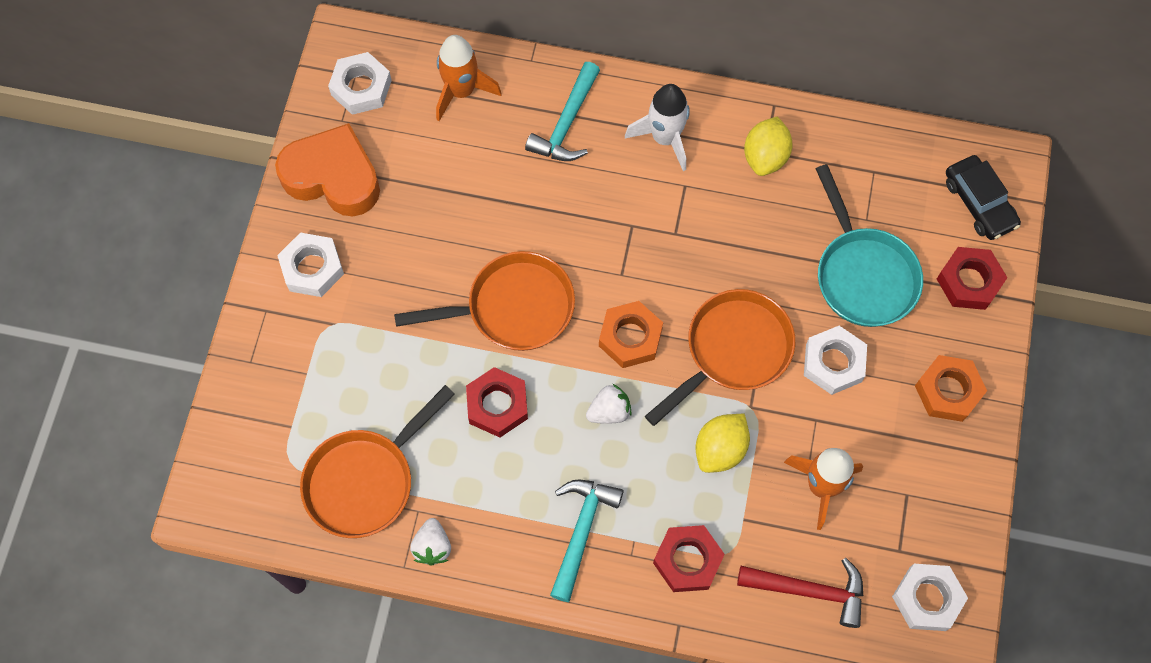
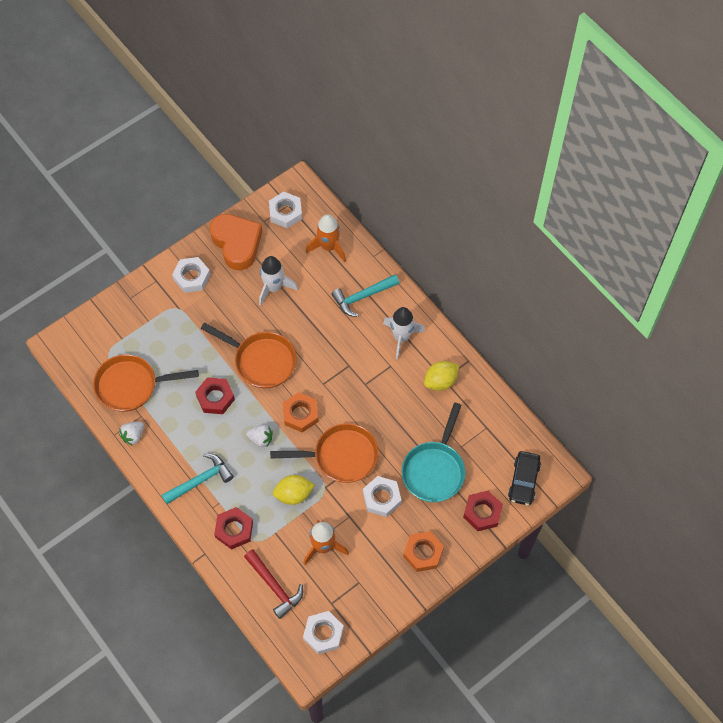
camera: 40 degrees right, 5 degrees down
(438, 198) = (274, 287): none -> white rocket

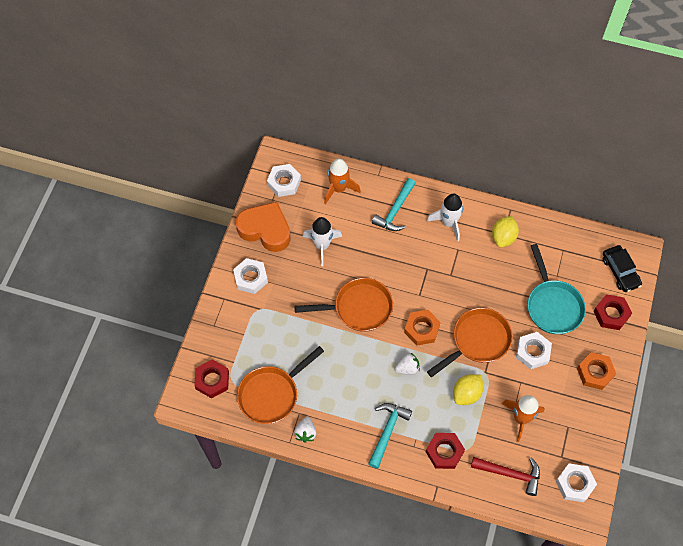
camera: 35 degrees left, 0 degrees up
(215, 398) = (346, 360): red nut -> red nut (212, 380)

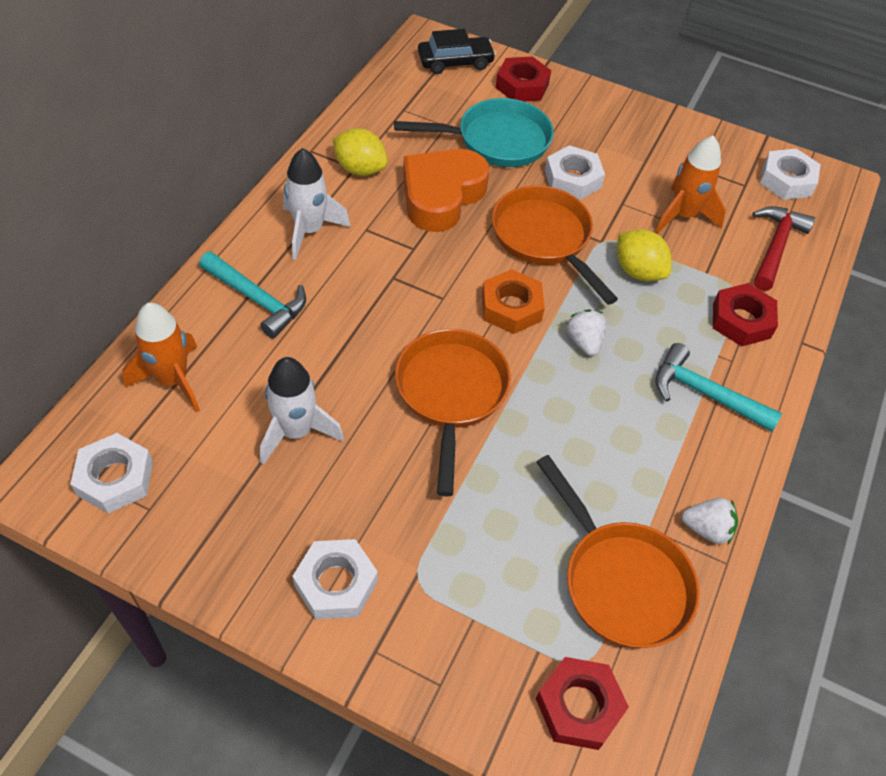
camera: 85 degrees left, 10 degrees down
(265, 230) = (222, 534): orange heart -> orange heart (441, 196)
(595, 372) = (613, 122): orange nut -> none

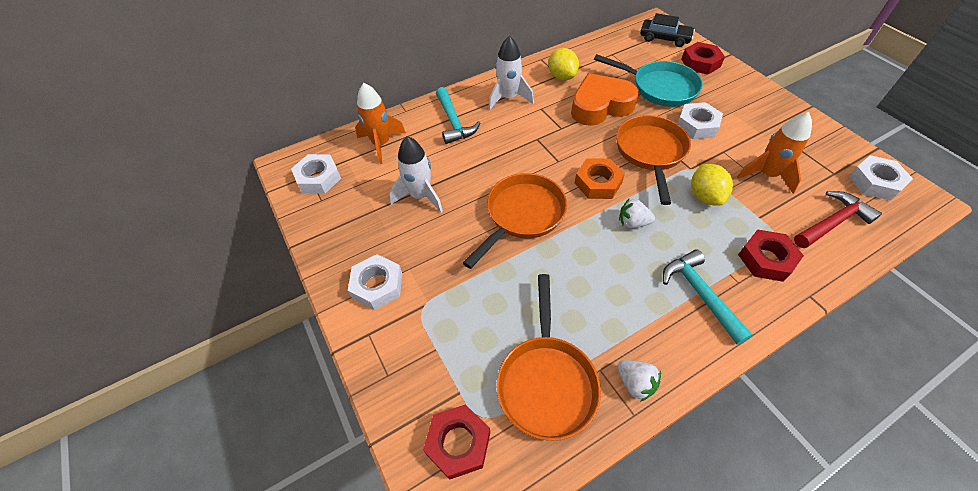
camera: 40 degrees right, 0 degrees up
(584, 342) = (632, 223): white strawberry -> white strawberry turned 105 degrees counterclockwise

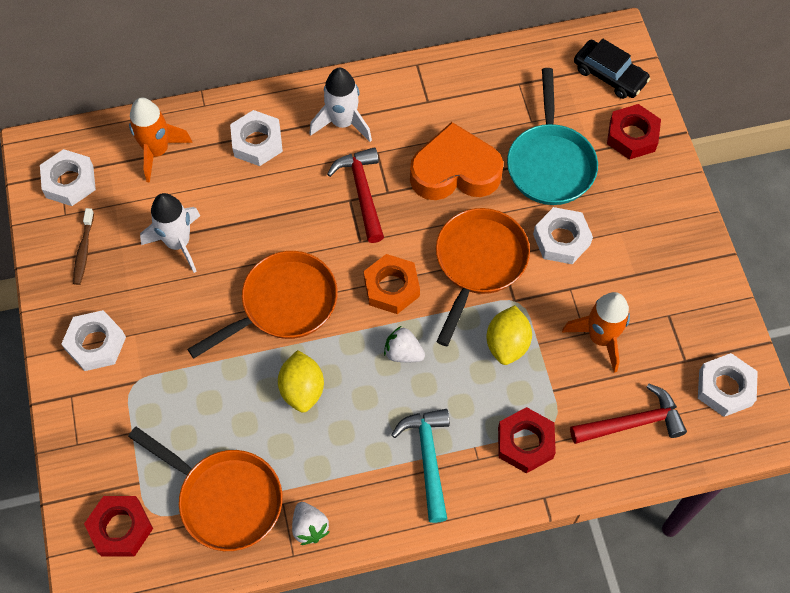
camera: 15 degrees right, 10 degrees up
(344, 220) = (83, 251): none -> brown toothbrush
(453, 122) = (257, 142): turquoise hammer -> white nut
(543, 132) = (362, 192): none -> red hammer
(546, 382) = (225, 499): orange pan -> orange pan turned 75 degrees counterclockwise
(562, 77) = (429, 105): yellow lemon -> yellow lemon (302, 389)
(660, 88) = (550, 163): turquoise pan -> turquoise pan turned 45 degrees clockwise

